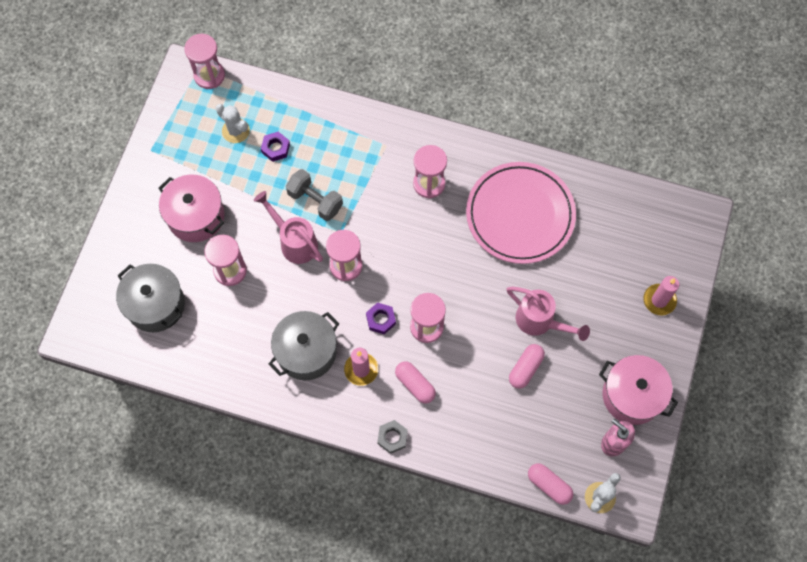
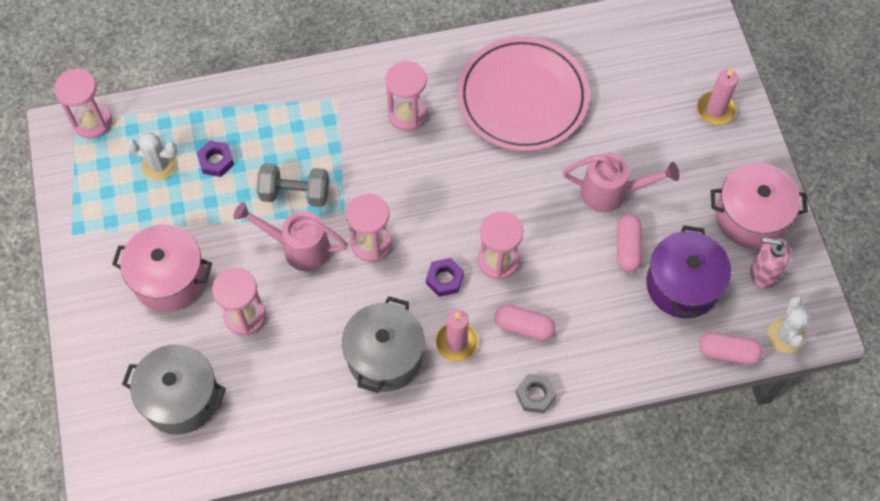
camera: 30 degrees left, 5 degrees down
(548, 418) = (682, 285): none -> purple pot

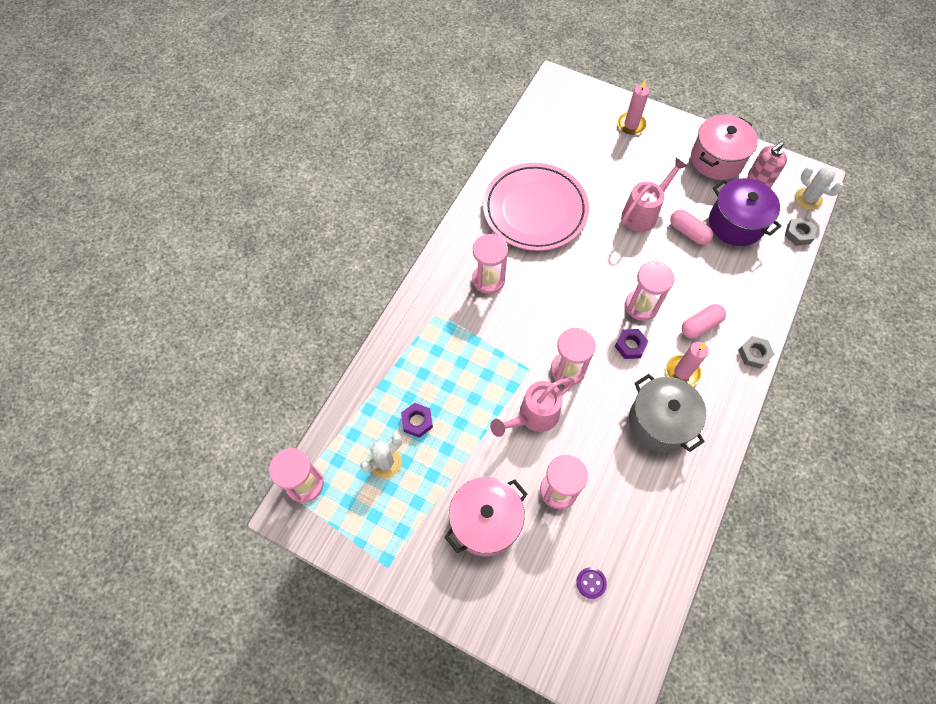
camera: 50 degrees left, 0 degrees up
(181, 398) = (591, 583): grey pot -> purple button
(295, 193) = (488, 389): grey dumbbell -> none
(728, 352) = (798, 234): pink capsule -> grey nut

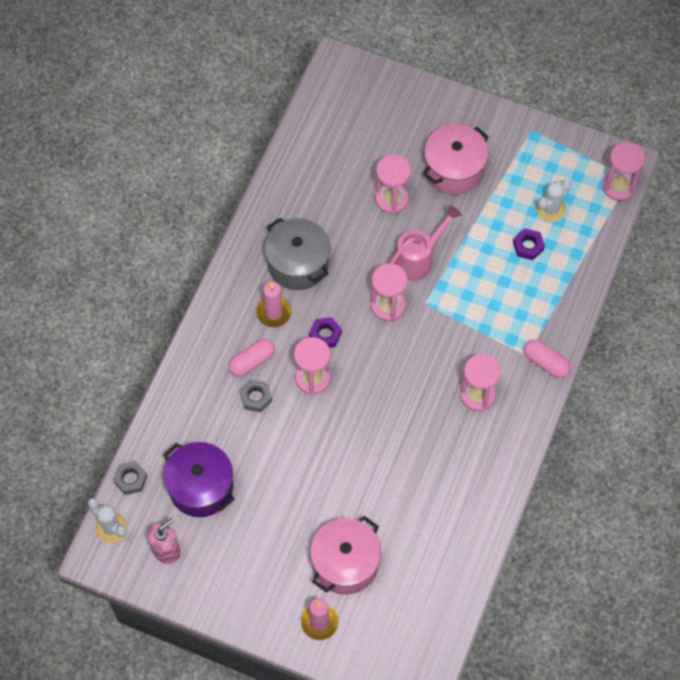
camera: 175 degrees right, 0 degrees up
(535, 210) = (433, 486): pink plate -> none
(591, 583) = (361, 132): purple button -> none
(643, 213) = (307, 492): pink watering can -> none
(688, 232) = (256, 471): pink capsule -> pink capsule (545, 363)
(716, 159) = (214, 576): pink pot -> pink pot (345, 563)
(754, 354) = (200, 336): grey nut -> grey nut (256, 397)

